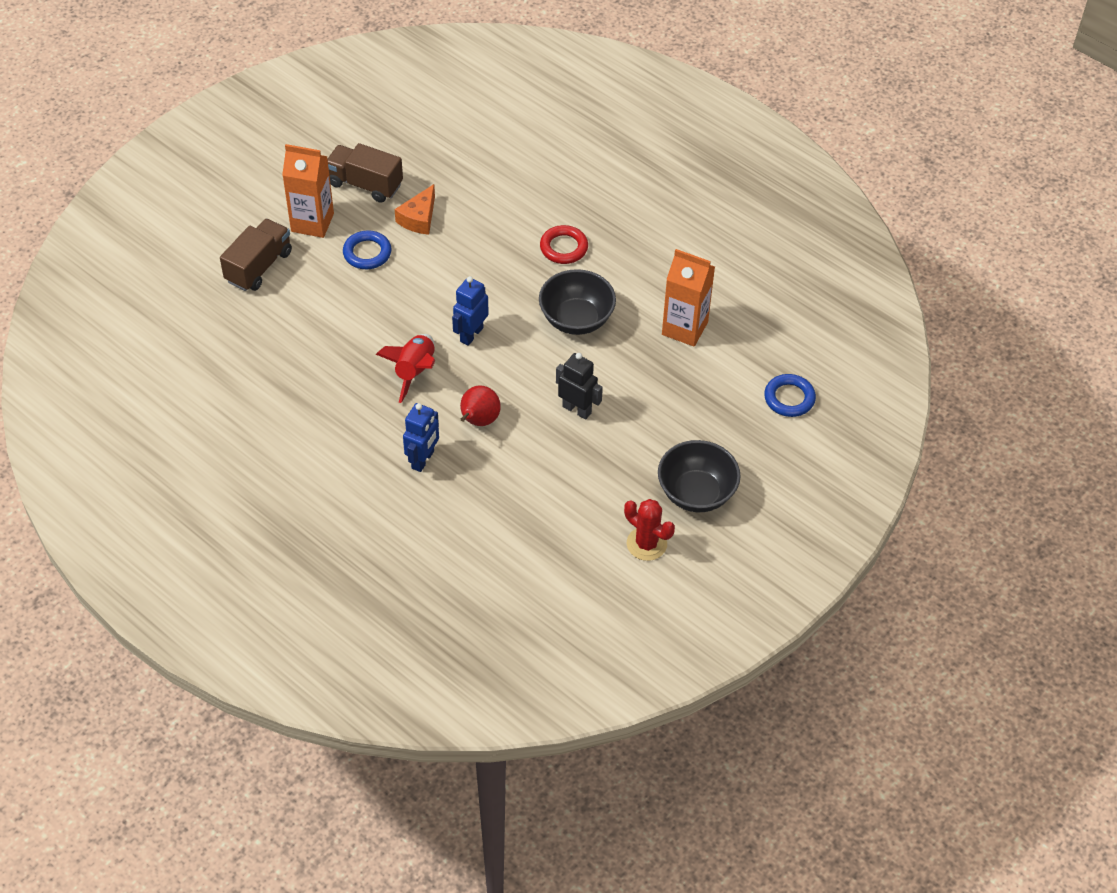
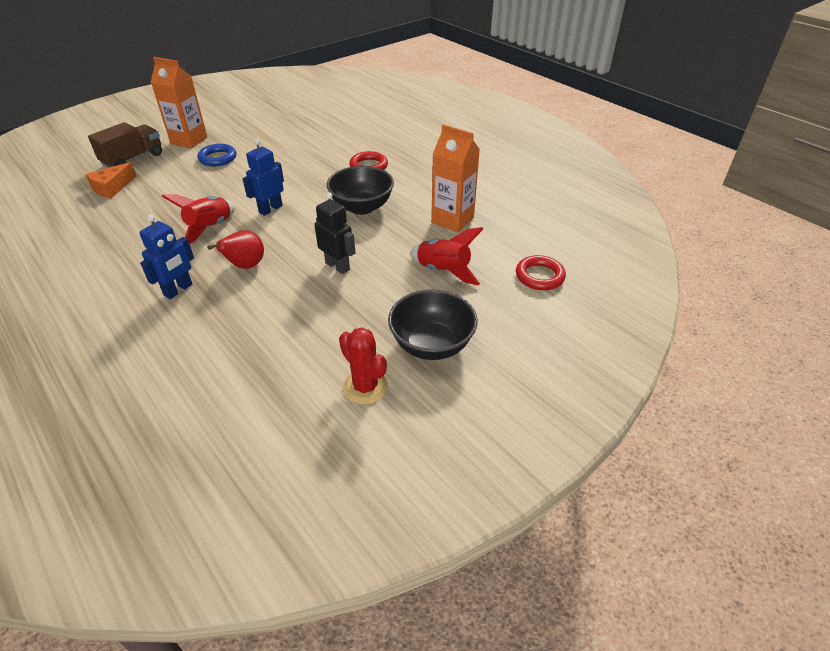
camera: 10 degrees right, 10 degrees down
(365, 184) = (239, 125): brown truck -> none
(419, 218) = (267, 144): orange cheese -> orange cheese (112, 188)
(689, 403) = (443, 271): none -> red rocket
(789, 398) = (539, 276): blue ring -> red ring

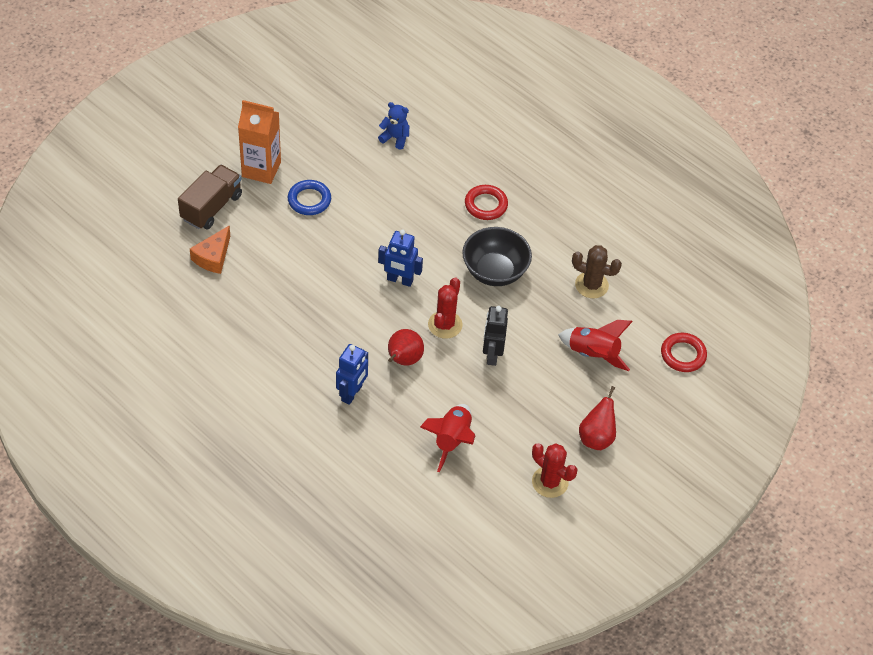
camera: 10 degrees left, 10 degrees up
(210, 228) = (347, 312): red rocket -> red rocket (451, 440)
(270, 209) = (399, 280): blue robot -> blue robot turned 105 degrees counterclockwise
(299, 241) = (445, 325): none -> red cactus
(307, 128) = (395, 138): none -> blue teddy bear
(337, 266) = (492, 354): black robot -> black robot turned 120 degrees counterclockwise
(432, 345) = (596, 437): black bowl -> red pear
(452, 220) = (591, 285): orange carton -> brown cactus

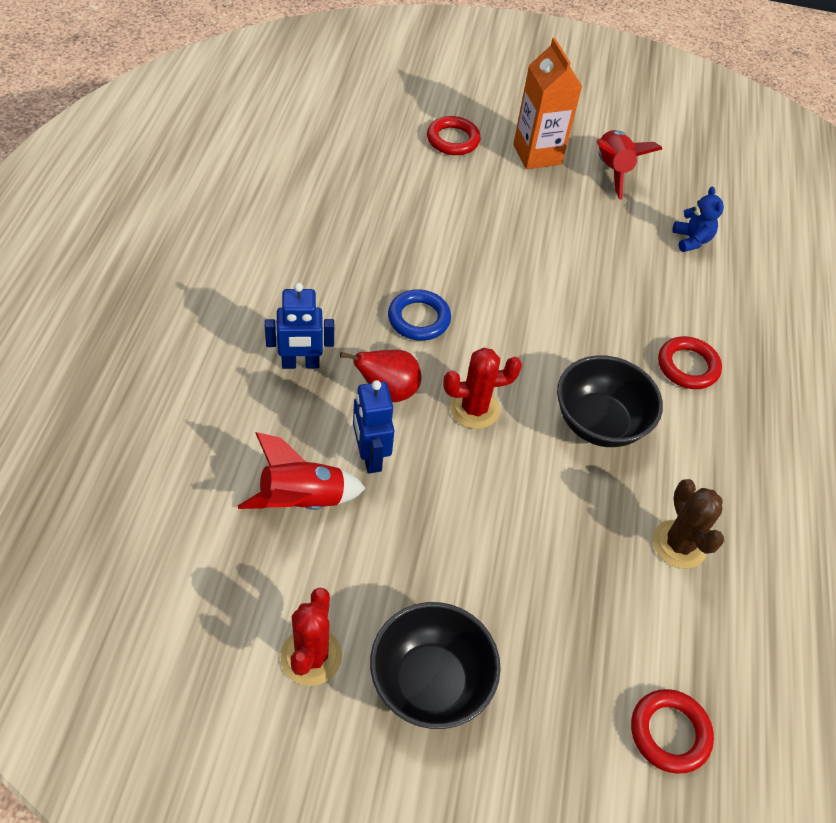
camera: 55 degrees right, 0 degrees up
(211, 207) = (453, 140): brown truck -> red ring
(213, 257) = (391, 167): orange cheese -> none
(309, 200) = (535, 208): blue ring -> blue ring (419, 319)
(399, 280) = (500, 334): blue robot -> blue robot (370, 456)
(492, 354) = (470, 481): black robot -> none
(593, 354) = (568, 605): red rocket -> red rocket (612, 171)
(596, 437) = (430, 682): red pear -> black bowl

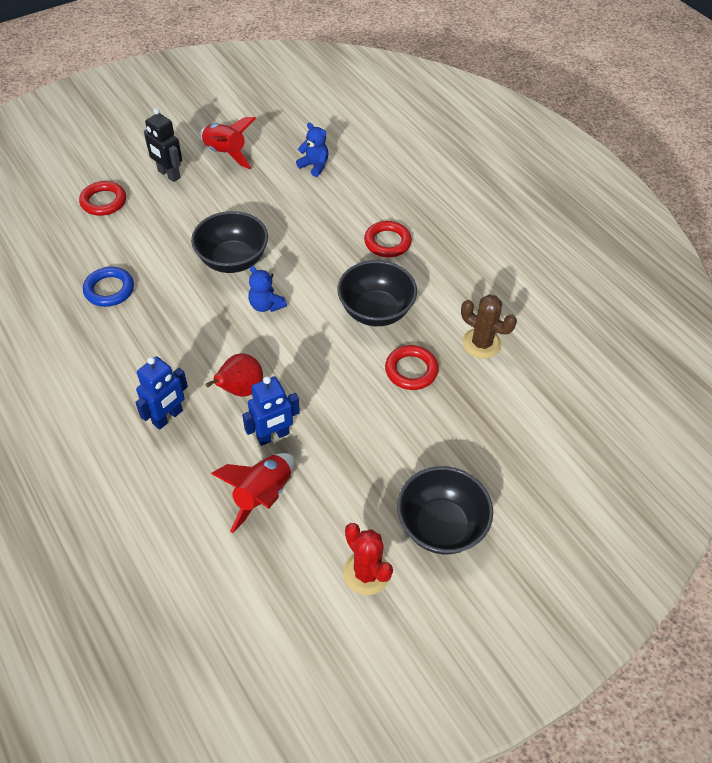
camera: 40 degrees left, 0 degrees up
(370, 456) = (273, 436): blue robot -> blue robot turned 60 degrees counterclockwise
(419, 319) = (210, 332): blue ring -> blue ring (109, 290)
(474, 409) = (301, 359): red cactus -> none
(496, 334) = (266, 305): none -> blue teddy bear
(511, 271) = (233, 260): none -> black bowl
(537, 154) = (168, 174): orange carton -> black robot
(669, 733) = (572, 442): red ring -> red ring (411, 370)

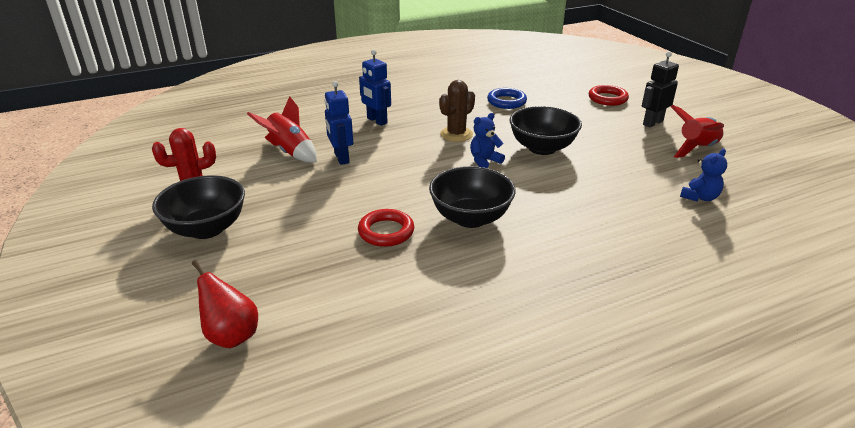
camera: 100 degrees right, 20 degrees down
(240, 390) = (392, 147): red pear -> red pear (231, 335)
(387, 242) = (578, 235): red ring -> none
(481, 343) = (410, 286): brown cactus -> brown cactus (456, 134)

